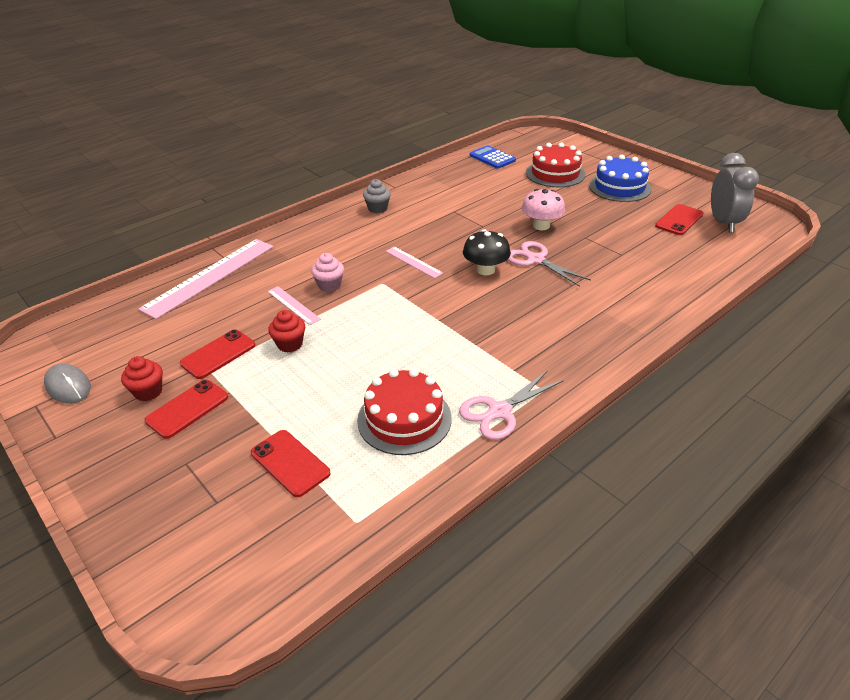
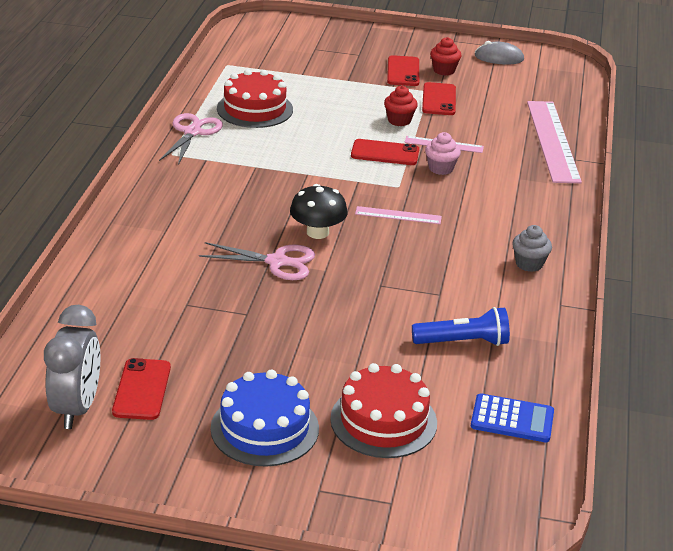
camera: 140 degrees right, 5 degrees down
(290, 463) = (298, 71): red phone -> red phone (385, 153)
(473, 188) = (463, 342): none -> blue flashlight
(541, 226) = (313, 311): pink mushroom -> none
(723, 223) = (77, 408): grey clock -> grey clock turned 135 degrees counterclockwise

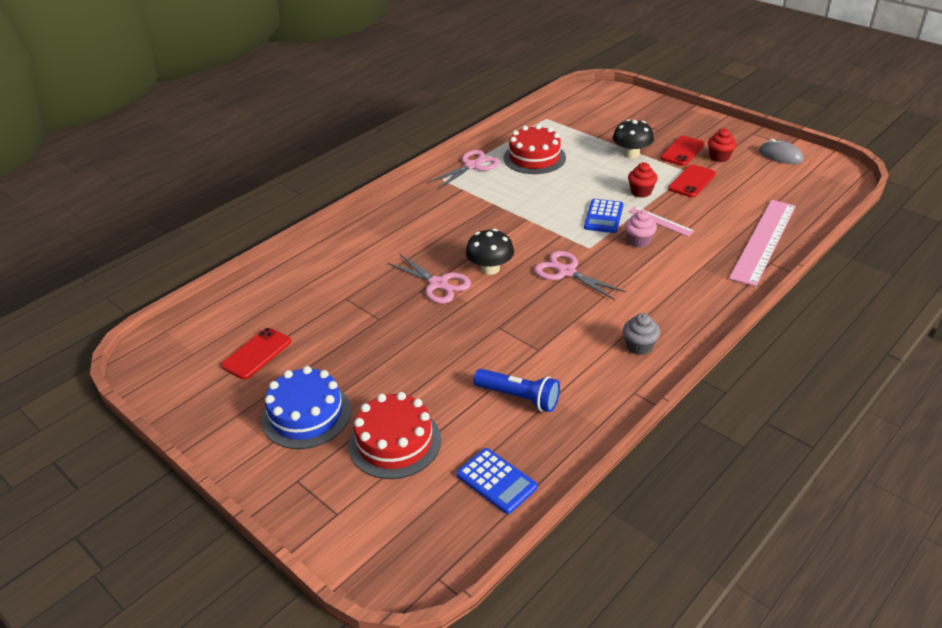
camera: 35 degrees right, 5 degrees up
(77, 408) = (205, 353): grey clock -> none
(354, 84) = (631, 154): none -> black mushroom
(385, 153) = (603, 217): red phone -> blue calculator
(398, 215) = (566, 272): pink ruler -> pink scissors

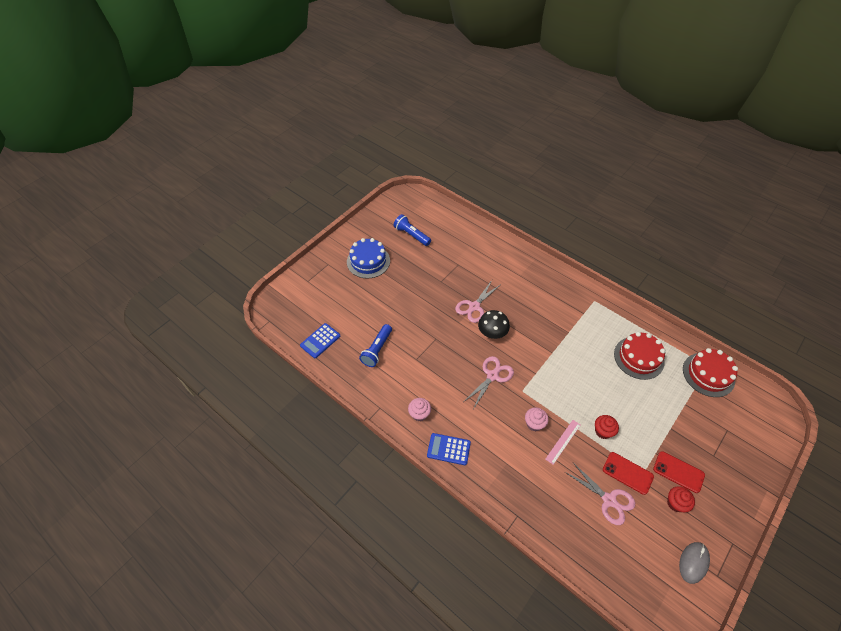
camera: 85 degrees right, 15 degrees up
(257, 354) = (411, 235): red phone -> blue flashlight
(395, 442) = (348, 298): red cake -> red cake (708, 374)
(472, 166) = (617, 317): pink scissors -> pink scissors (609, 500)
(603, 217) = (563, 402): blue calculator -> blue calculator (448, 449)
(631, 154) = (662, 429): black mushroom -> none
(639, 346) = (419, 414): grey cupcake -> pink cupcake
(763, 241) = (546, 516): pink ruler -> none

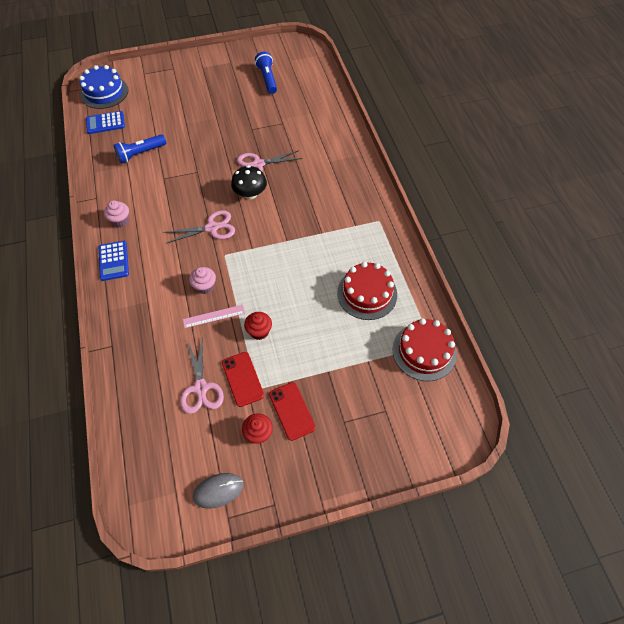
camera: 35 degrees right, 5 degrees up
(368, 261) = (207, 82): blue cake -> blue cake (104, 92)
(448, 449) = (114, 261): blue calculator -> blue calculator turned 150 degrees counterclockwise

